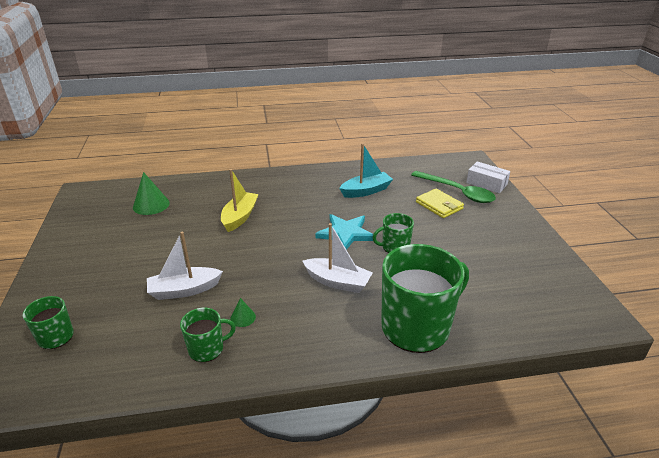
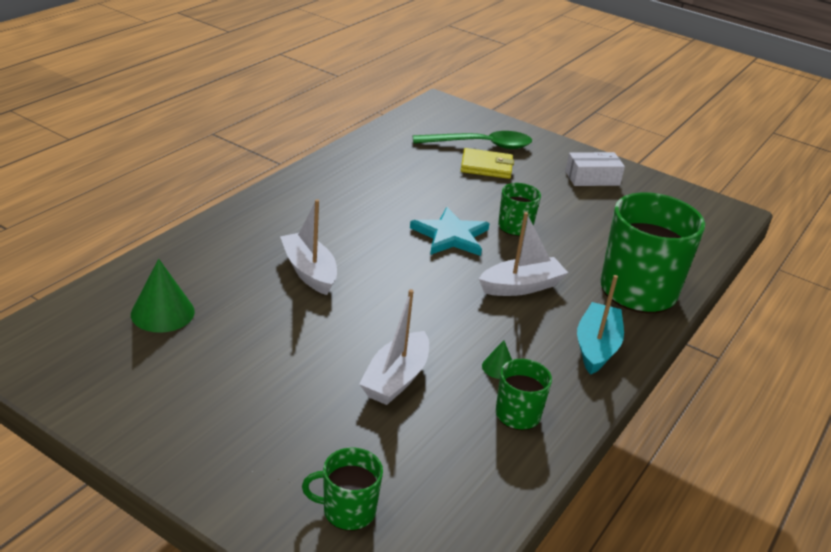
camera: 50 degrees left, 0 degrees up
(240, 217) = (309, 272): yellow boat -> white boat
(366, 191) = (395, 180): turquoise boat -> turquoise boat (596, 347)
(486, 184) = (492, 126): white box -> white box (592, 178)

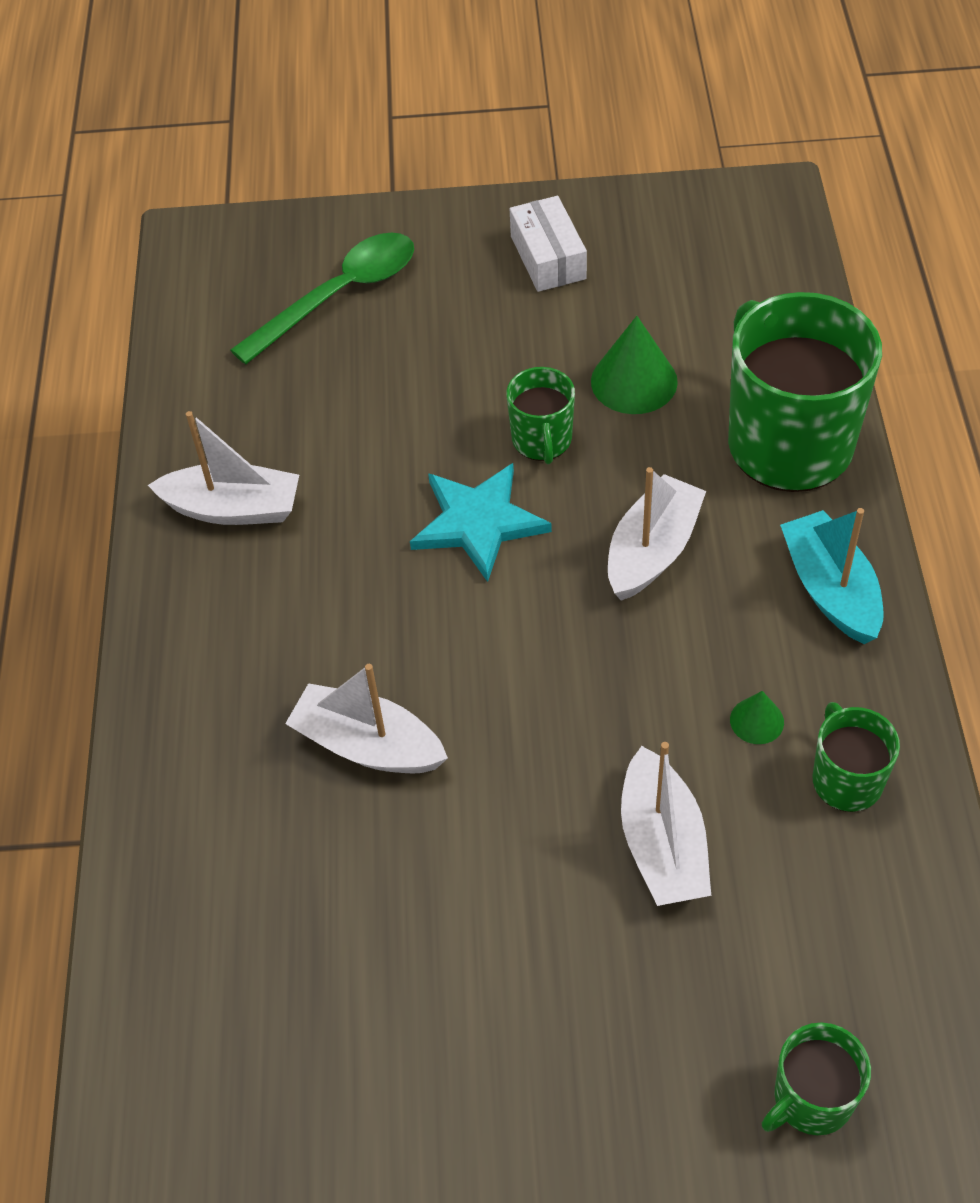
camera: 30 degrees left, 20 degrees up
(162, 313) = (258, 987): green cone -> green cone (634, 381)
(352, 178) = (233, 508): none -> white boat
(486, 167) = (390, 338): yellow wallet -> none
(592, 178) = (548, 257): white box -> white box turned 60 degrees counterclockwise

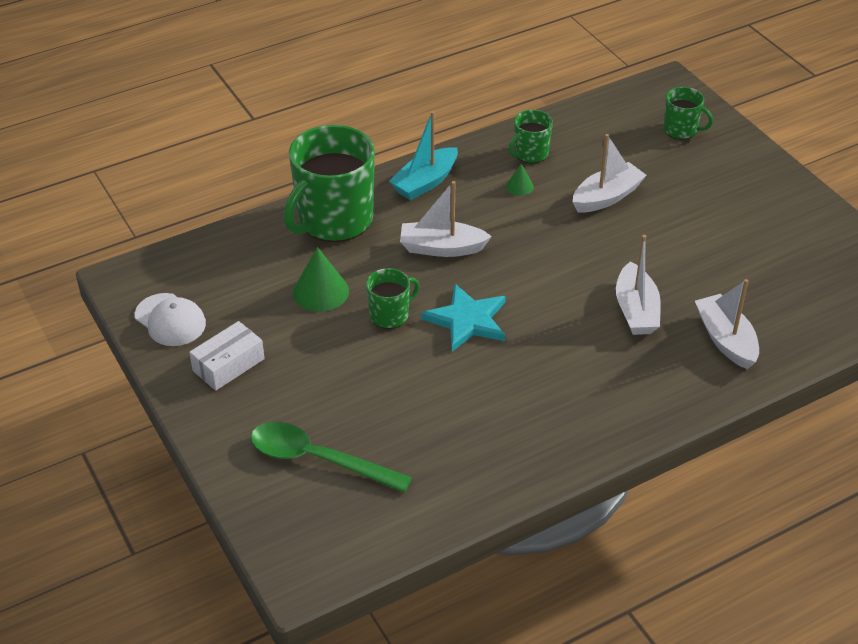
camera: 120 degrees left, 10 degrees down
(233, 508) = (529, 433): white boat -> white boat (725, 339)
(663, 224) = (170, 320): none -> white cap

